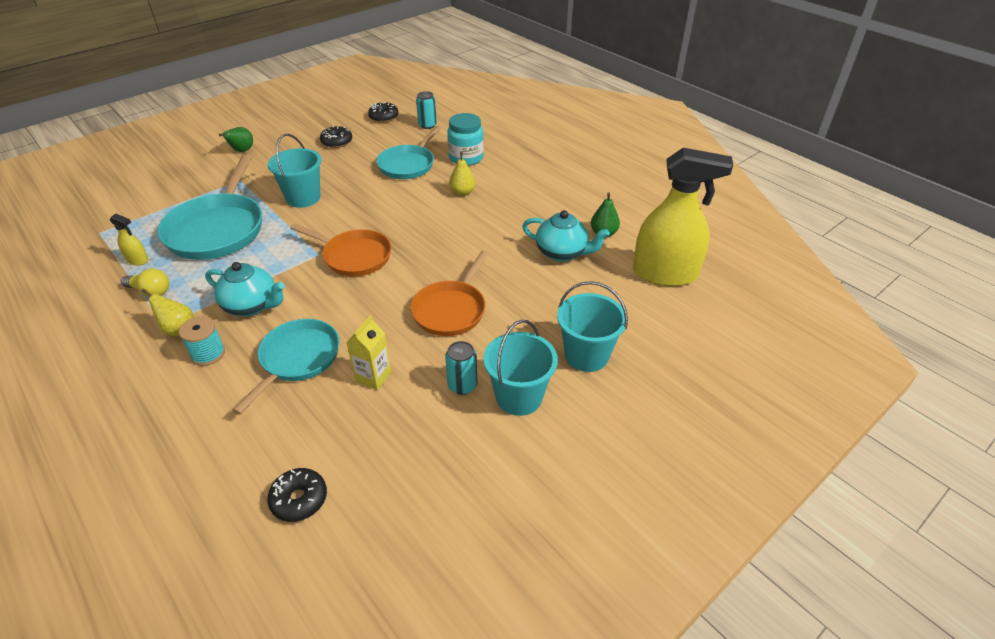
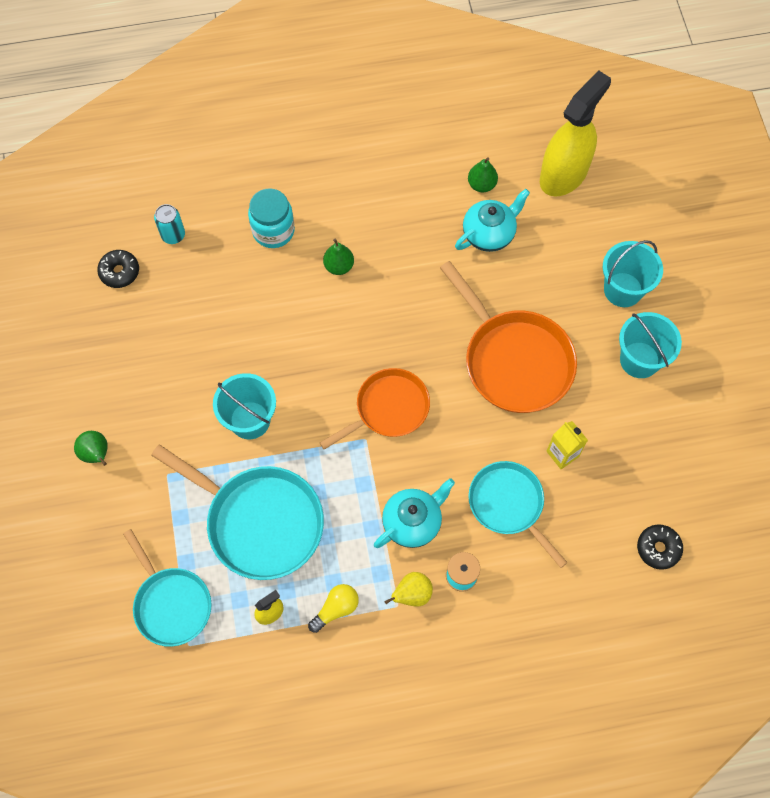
camera: 60 degrees left, 25 degrees up
(337, 142) = (147, 345): black donut -> none
(408, 164) = (249, 292): turquoise pan -> turquoise pan (171, 603)
(451, 309) = (514, 360): orange pan -> orange pan, size x1.52
(462, 192) = (339, 266): yellow pear -> green pear
(462, 385) = (607, 393): turquoise can -> none

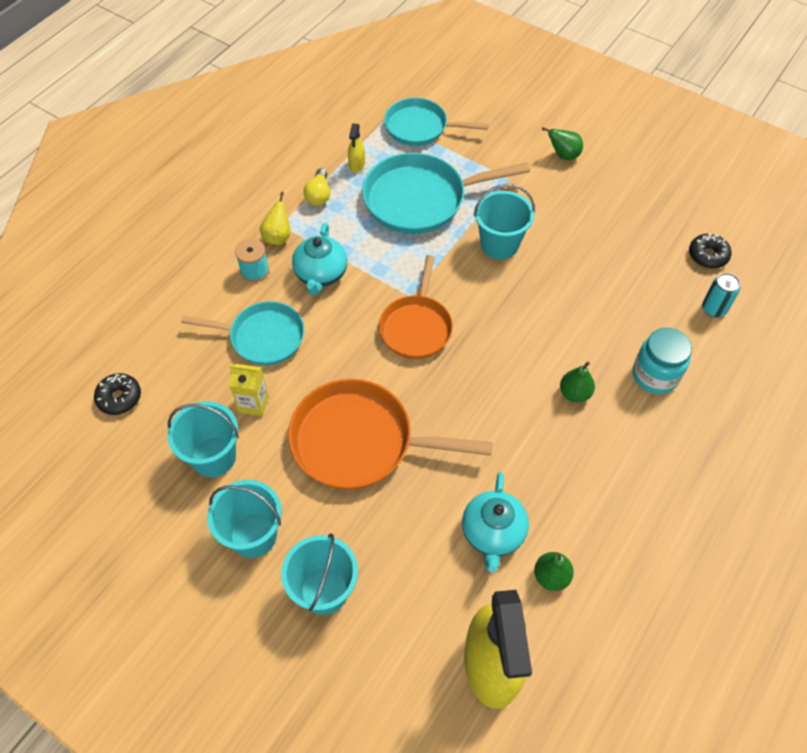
camera: 135 degrees right, 10 degrees down
(623, 437) = (213, 457): none -> turquoise bucket

